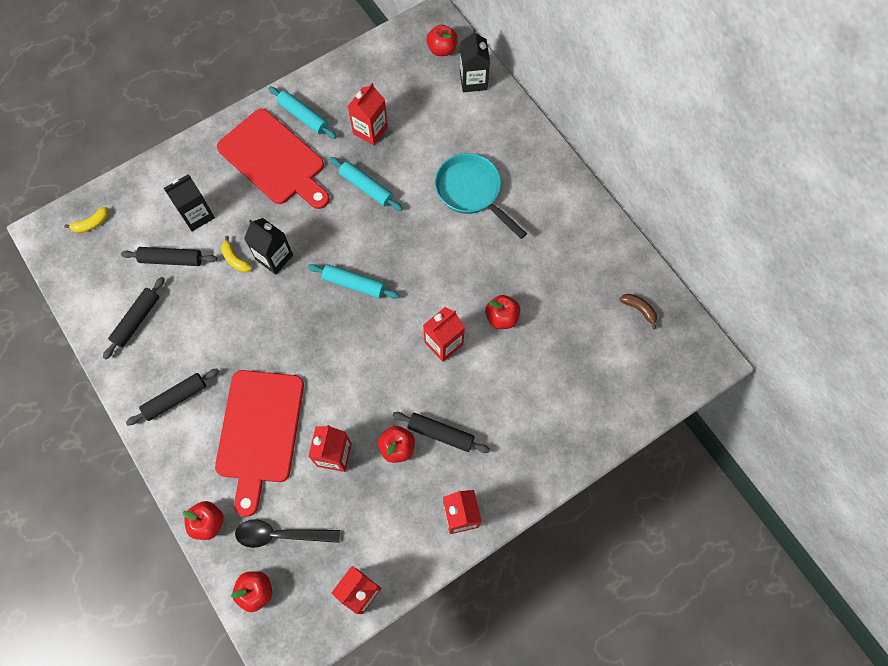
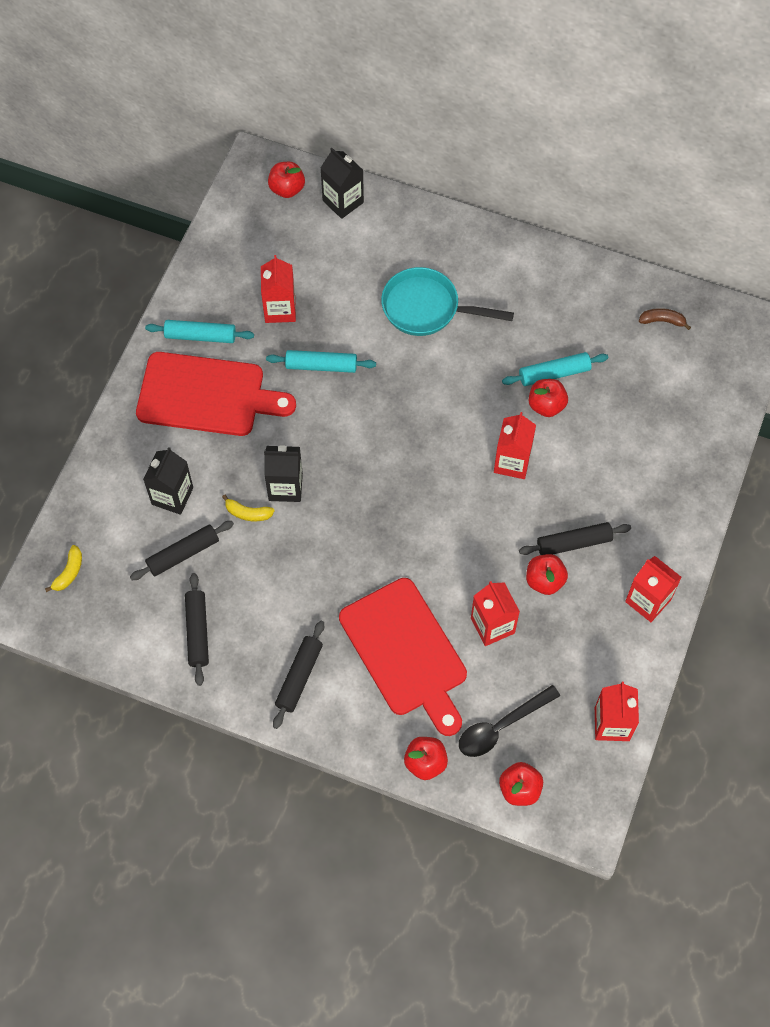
camera: 35 degrees left, 5 degrees down
(354, 284) = (384, 462): turquoise rolling pin -> turquoise rolling pin (554, 373)

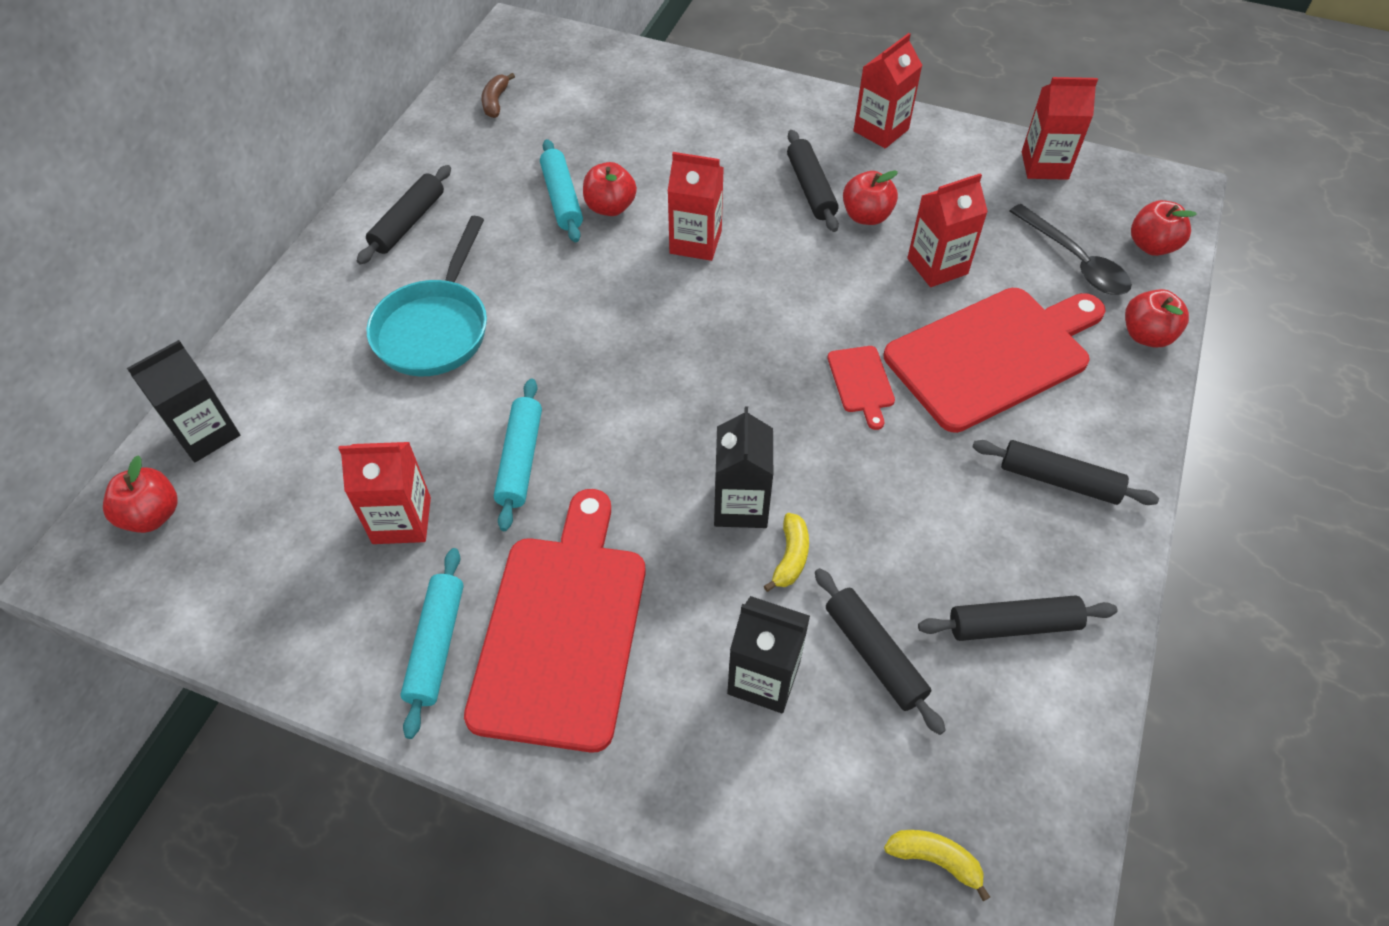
camera: 90 degrees left, 10 degrees down
(381, 563) = (861, 382): none -> red cutting board
(525, 280) = (408, 223): none -> black rolling pin

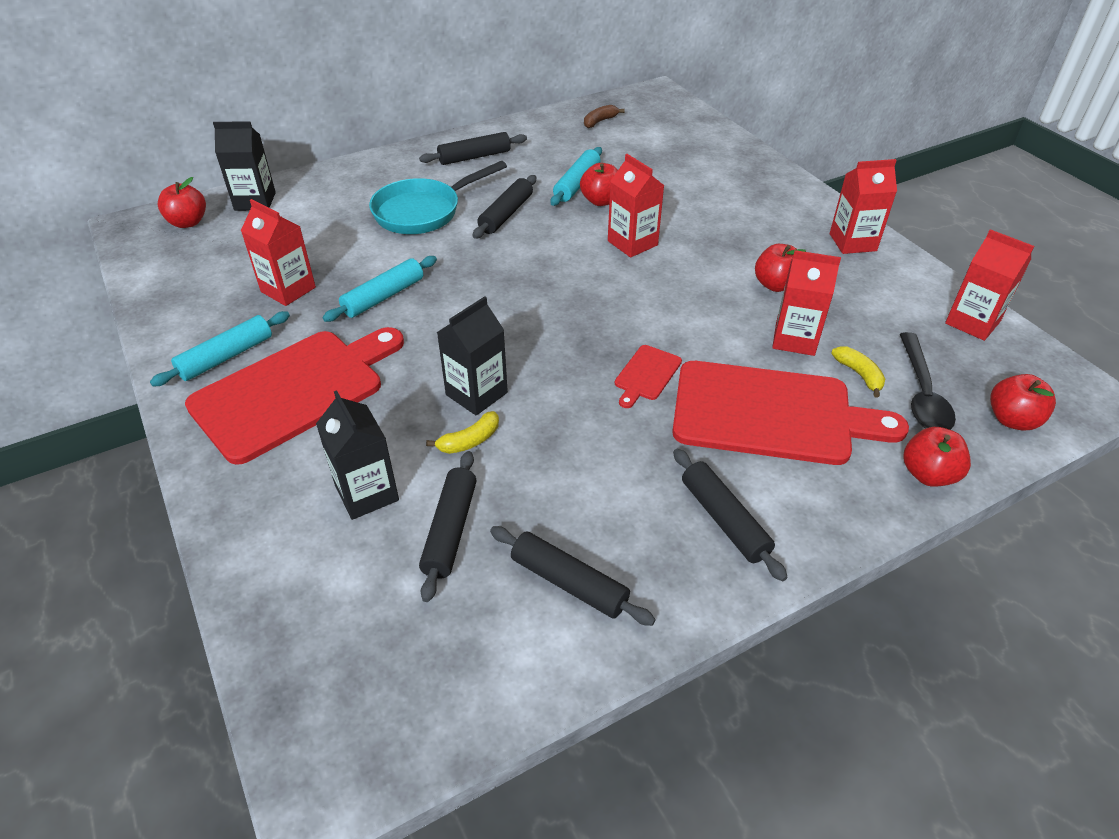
camera: 40 degrees right, 10 degrees down
(811, 188) = (753, 251): black rolling pin -> black rolling pin (506, 214)
(934, 859) = (331, 675): yellow banana -> yellow banana (859, 374)

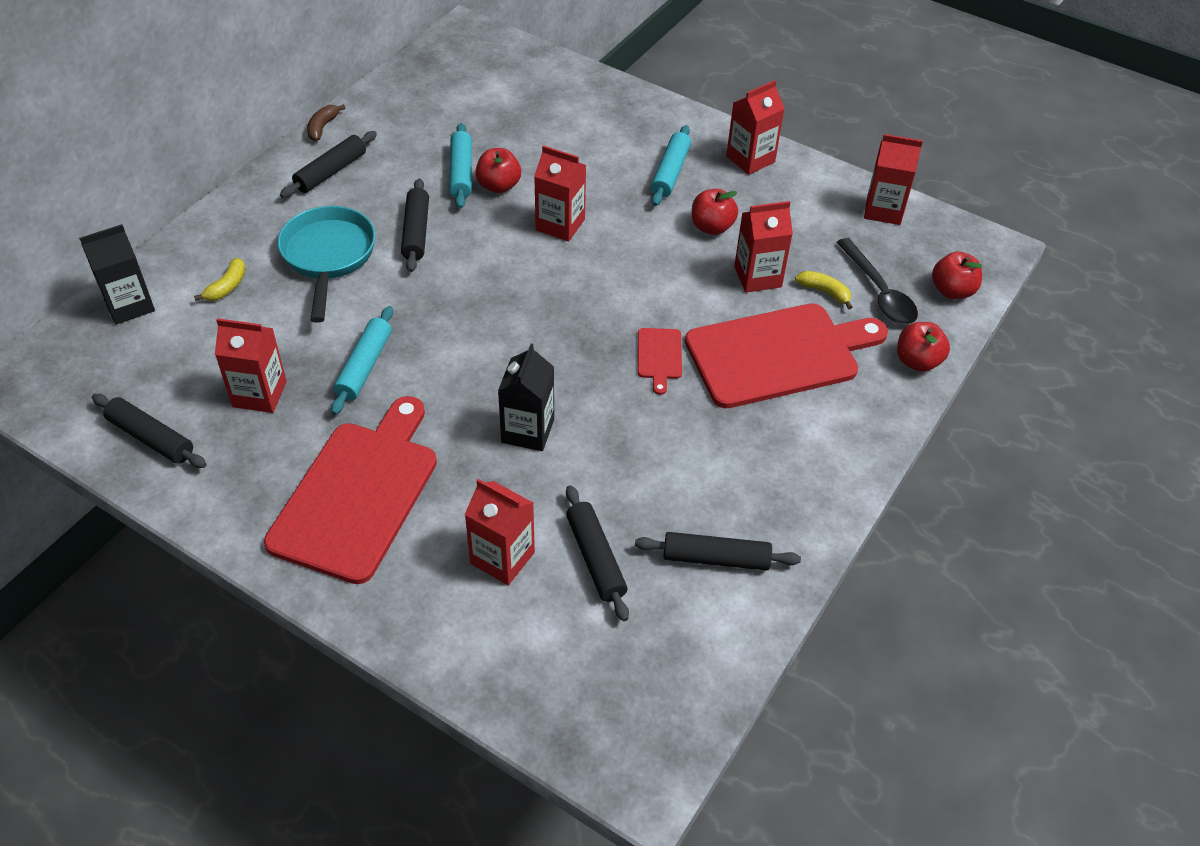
camera: 30 degrees left, 5 degrees up
(188, 222) = (74, 357): red apple -> none
(226, 357) = (259, 487): turquoise rolling pin -> turquoise rolling pin (670, 172)
(367, 493) = (502, 558): black carton -> red carton
(423, 212) = (328, 257): turquoise pan -> turquoise pan turned 150 degrees clockwise
(470, 441) = (554, 476): yellow banana -> yellow banana (227, 286)
(599, 121) = (431, 86): brown banana -> brown banana (322, 127)
(724, 520) = (796, 459): black rolling pin -> black rolling pin (151, 438)

